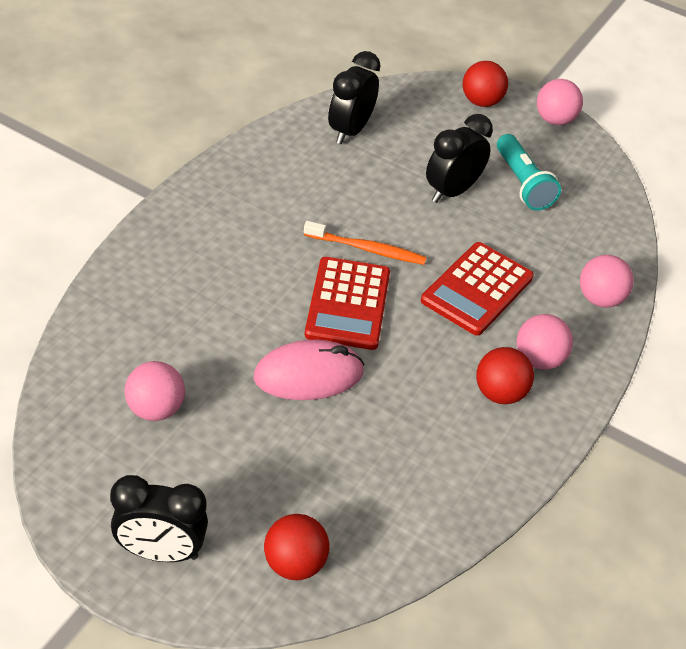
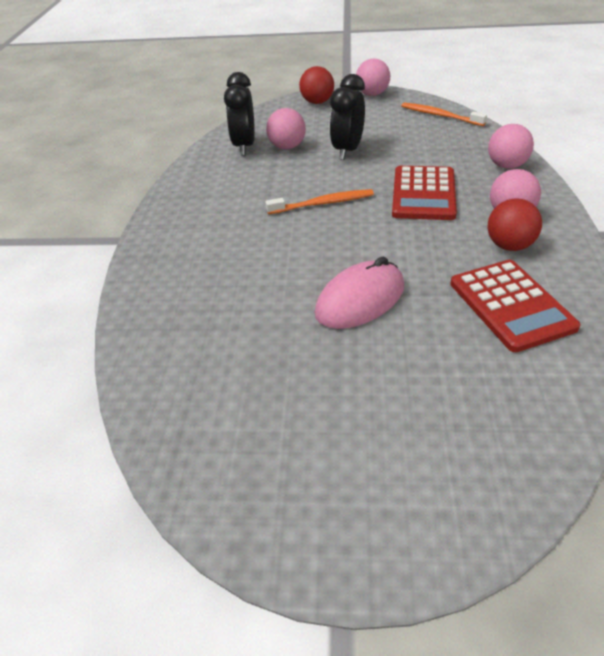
camera: 20 degrees left, 5 degrees down
(155, 409) = (253, 389): pink ball -> pink ball (287, 147)
(160, 552) = (368, 515): black clock -> none
(294, 563) = (497, 453): red ball -> none
(348, 304) = (343, 241): red calculator -> red calculator (511, 305)
(523, 184) = (388, 129): turquoise flashlight -> none
(599, 191) = (439, 115): none -> orange toothbrush

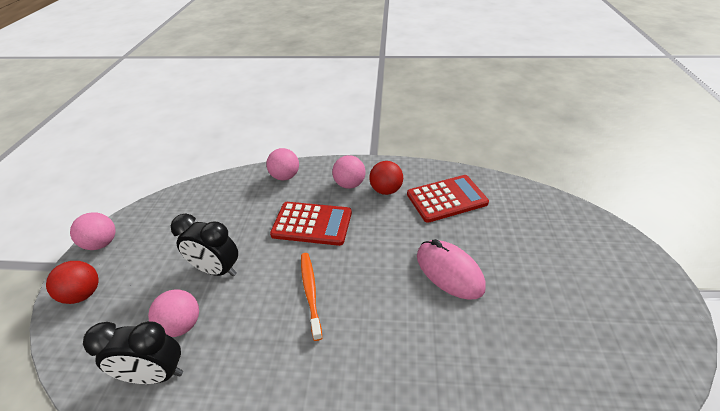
camera: 90 degrees left, 0 degrees up
(439, 115) = (183, 201): orange toothbrush -> none

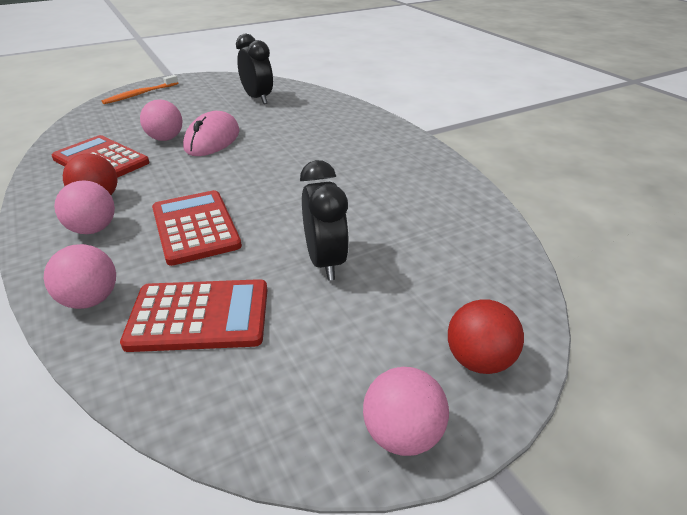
camera: 125 degrees left, 5 degrees down
(155, 374) = (458, 230): black clock -> black clock (257, 99)
(182, 325) = (407, 244): pink ball -> pink ball (165, 138)
(235, 206) = (199, 316): none -> red calculator
(310, 292) = (294, 191): orange toothbrush -> orange toothbrush (140, 94)

